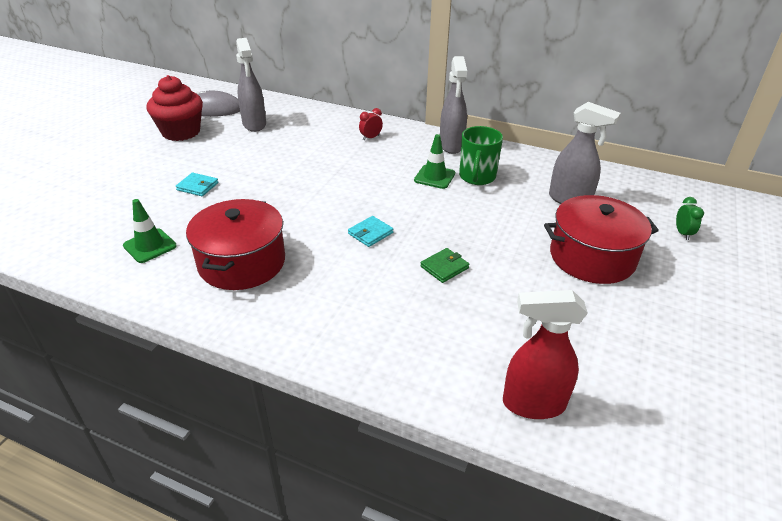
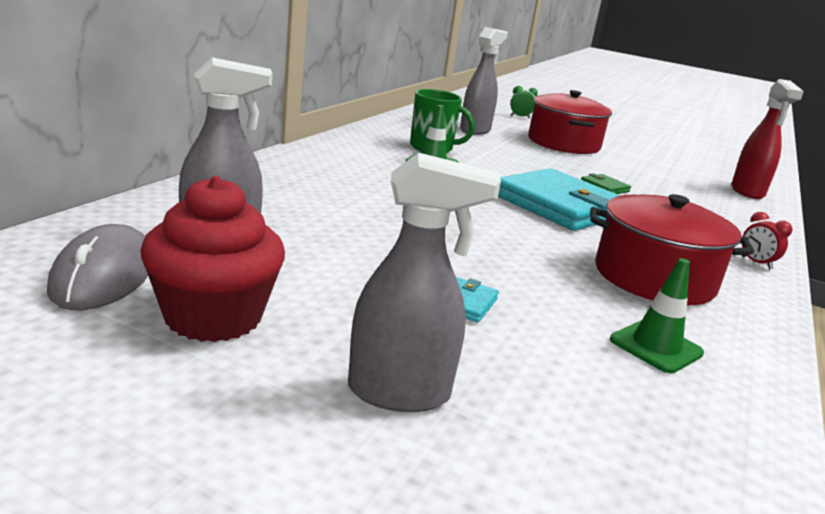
camera: 90 degrees left, 15 degrees down
(370, 233) = (559, 206): turquoise wallet -> turquoise wallet, size x2.45
(371, 138) = (317, 173): red clock -> red clock (756, 263)
(451, 146) = (355, 144): grey spray bottle -> grey spray bottle (400, 393)

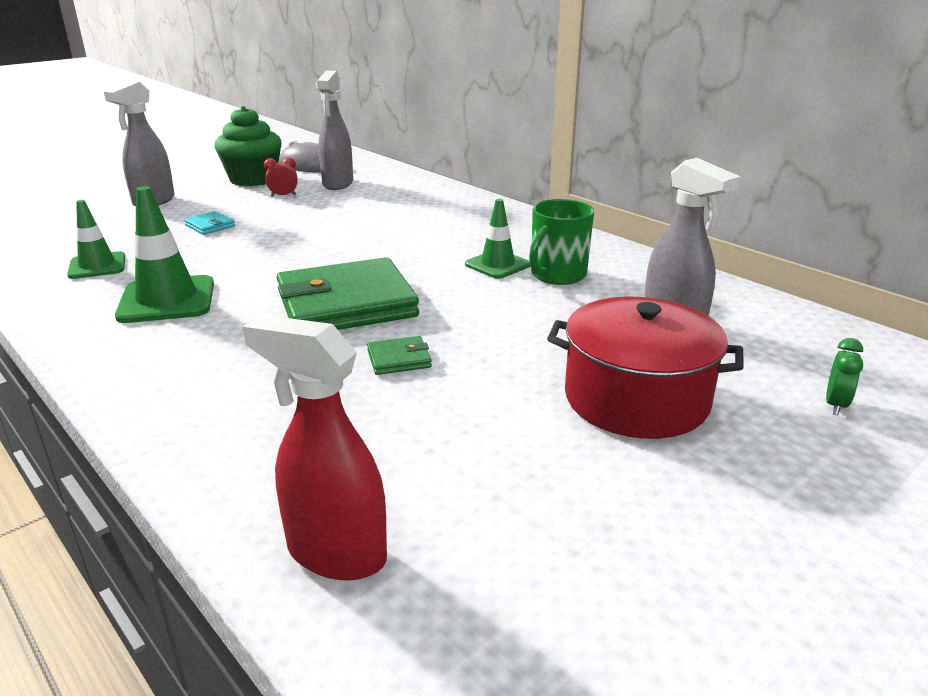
camera: 115 degrees right, 5 degrees up
(213, 317) = (253, 179): red cupcake -> green cupcake
(559, 206) = (346, 304): turquoise wallet -> green wallet
(654, 278) = (167, 300): red pot -> green traffic cone
(756, 263) = (124, 379): red clock -> red clock (283, 195)

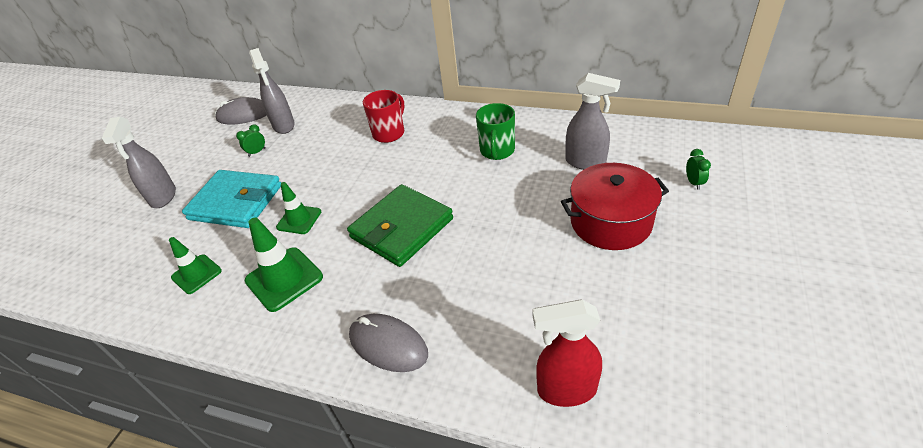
camera: 25 degrees left, 15 degrees up
(187, 400) = (388, 345): none -> grey mouse
(210, 226) = (236, 202): turquoise wallet -> turquoise wallet, size x2.45
(253, 179) = (216, 145): green cupcake -> none
(283, 195) = (257, 152): red clock -> green clock
(399, 359) = (473, 254): green wallet -> none
(443, 221) = (389, 133): none -> red mug
(497, 265) = (457, 157): green traffic cone -> green traffic cone (299, 219)

